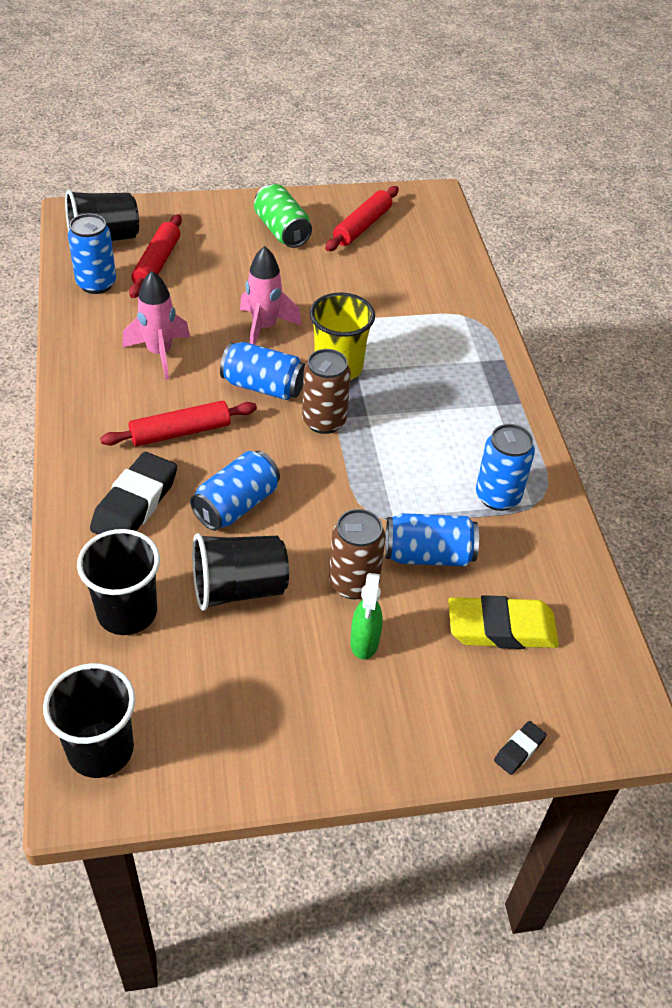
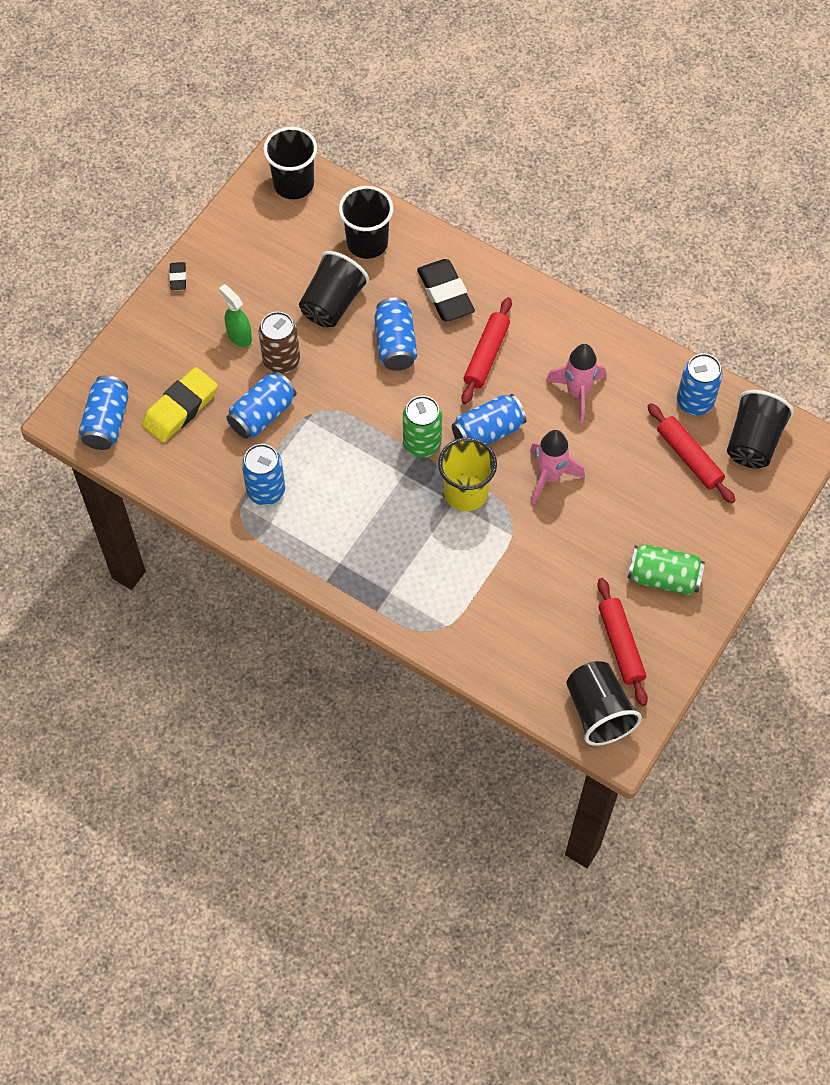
camera: 135 degrees right, 15 degrees up
(324, 421) = (422, 444): brown can -> green can
(424, 214) = (598, 711): none -> black cup
(519, 750) = (110, 354): black eraser -> black eraser (178, 278)
(591, 683) = (107, 422): none -> blue can

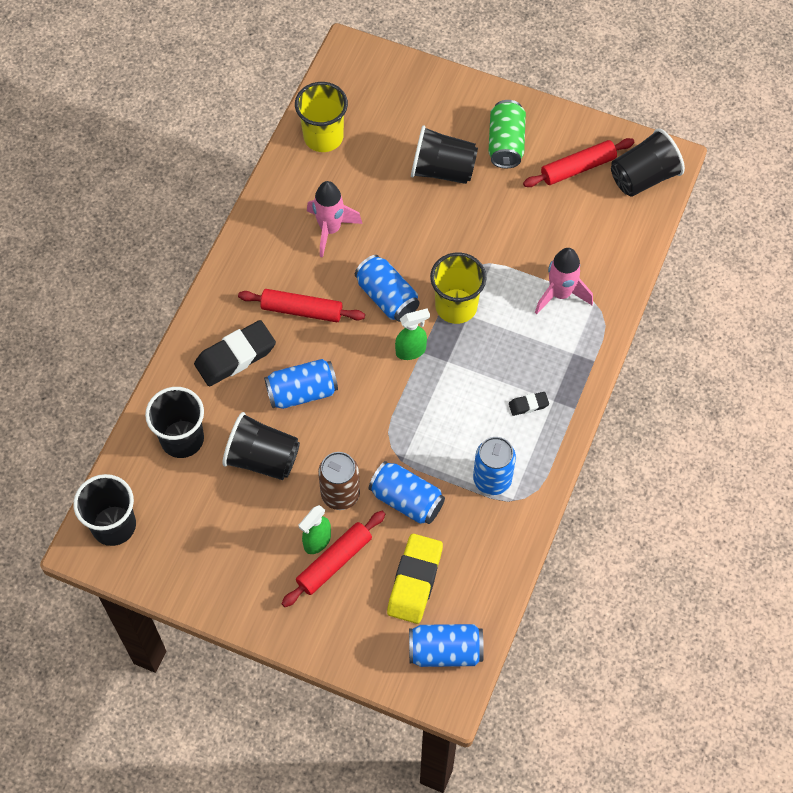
camera: 100 degrees left, 0 degrees up
(178, 278) = (253, 619): black eraser -> black eraser (528, 405)
(180, 408) = (415, 581): yellow eraser -> yellow eraser turned 75 degrees clockwise
(422, 444) = (411, 351): green can -> green spray bottle
(549, 476) = (424, 241): pink rocket -> pink rocket (560, 294)
(689, 457) = (382, 136): red rolling pin -> red rolling pin (334, 562)
(694, 402) = (323, 137): blue can -> yellow cup
(753, 441) = (356, 90): black cup -> black cup (442, 170)

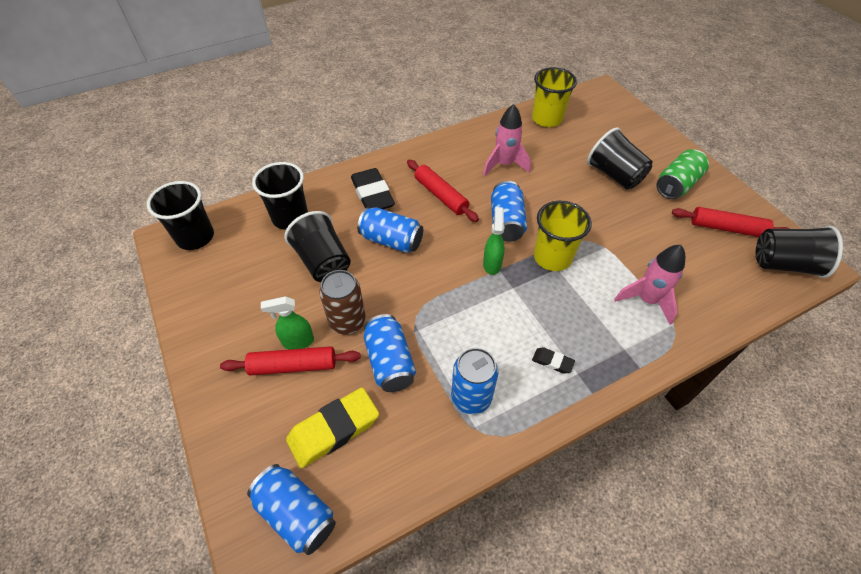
camera: 40 degrees right, 10 degrees down
(235, 356) = (372, 195): black eraser -> black eraser turned 60 degrees clockwise
(411, 351) = (492, 264): green spray bottle -> green spray bottle turned 105 degrees counterclockwise

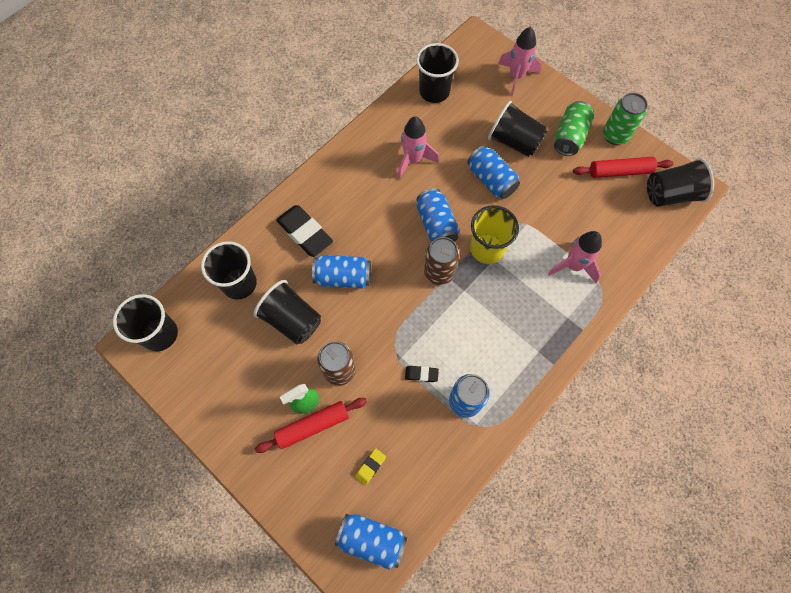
camera: 20 degrees left, 15 degrees up
(334, 429) = (370, 467): yellow eraser -> yellow eraser, size x0.47
(389, 362) = (390, 394): blue can -> blue can (491, 180)
(441, 195) = (368, 214): red rolling pin -> none
(492, 264) = (439, 273): green spray bottle -> brown can
(547, 119) = (434, 91): yellow cup -> black cup
(552, 362) = (516, 348): black eraser -> black eraser (421, 374)
(634, 126) = (516, 77): none -> pink rocket
(729, 196) = (615, 135): none -> green can

